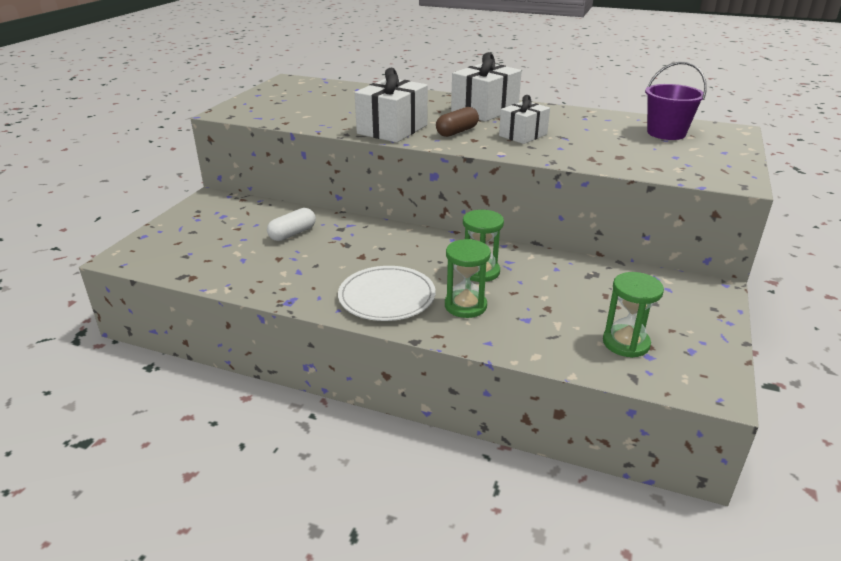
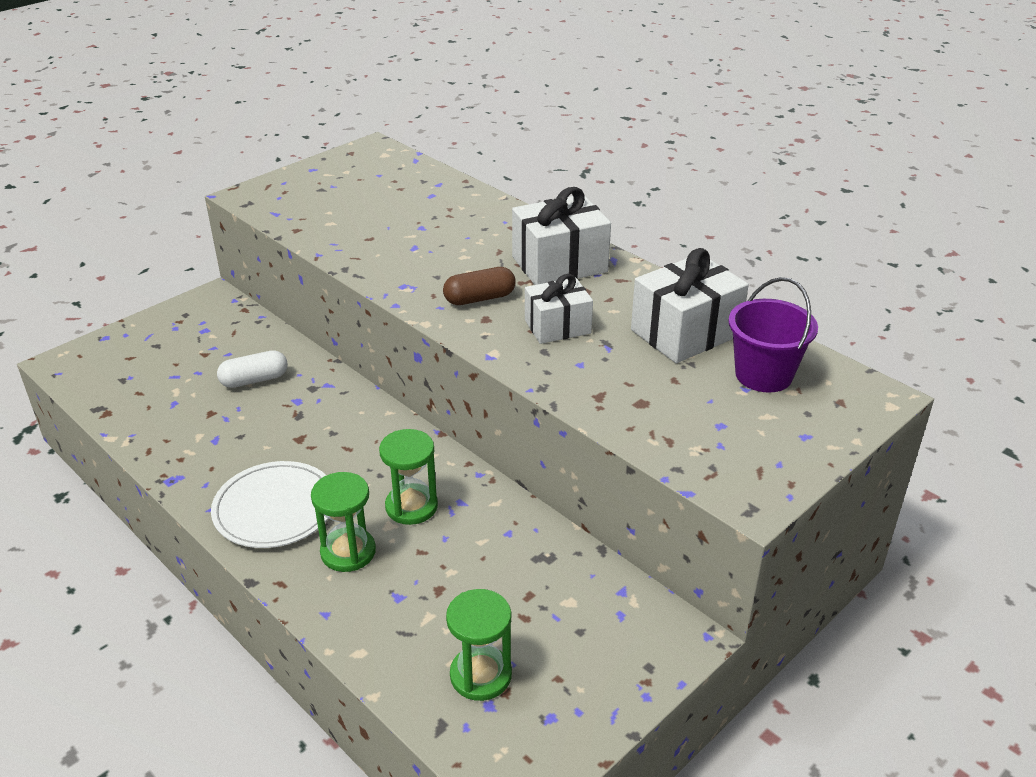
camera: 25 degrees right, 5 degrees up
(392, 129) = (405, 273): white gift -> white gift (685, 333)

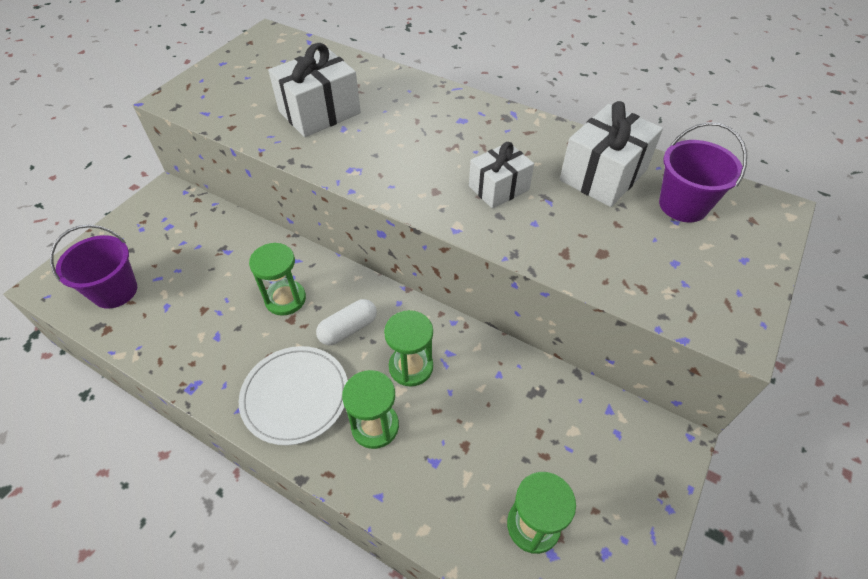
camera: 15 degrees left, 15 degrees up
(127, 380) = (115, 291): none -> purple bucket
(254, 380) = (230, 268): white capsule -> white capsule (348, 329)
(301, 419) = (285, 299): none -> green hourglass
(479, 298) = (421, 171): brown capsule -> none
(559, 264) = (472, 125): white gift -> white gift (319, 112)

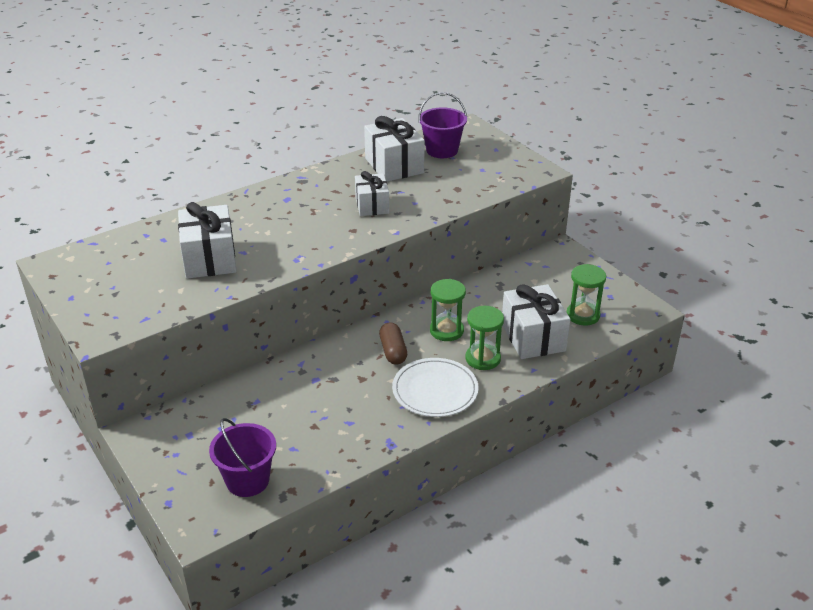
camera: 65 degrees left, 15 degrees down
(285, 299) = (339, 377): green hourglass -> none
(348, 329) = (393, 351): white capsule -> brown capsule
(447, 472) = (533, 337): none -> white gift

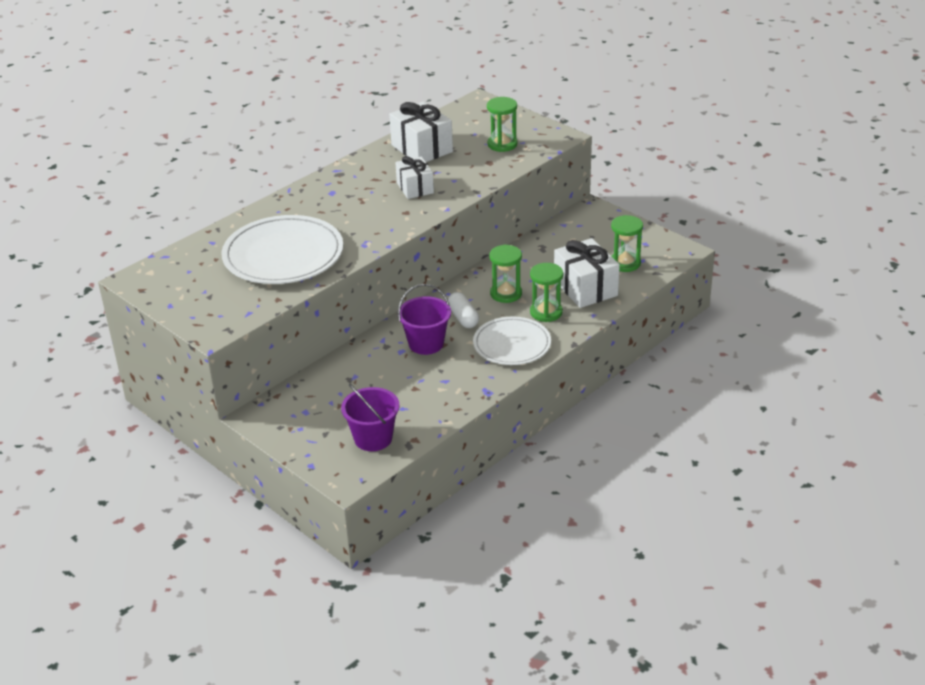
camera: 10 degrees left, 0 degrees up
(210, 259) = (283, 255): white gift -> white plate
(393, 351) = (463, 318): brown capsule -> white capsule
(442, 150) = (462, 128): purple bucket -> purple bucket (426, 343)
(477, 172) = (502, 144): none -> green hourglass

